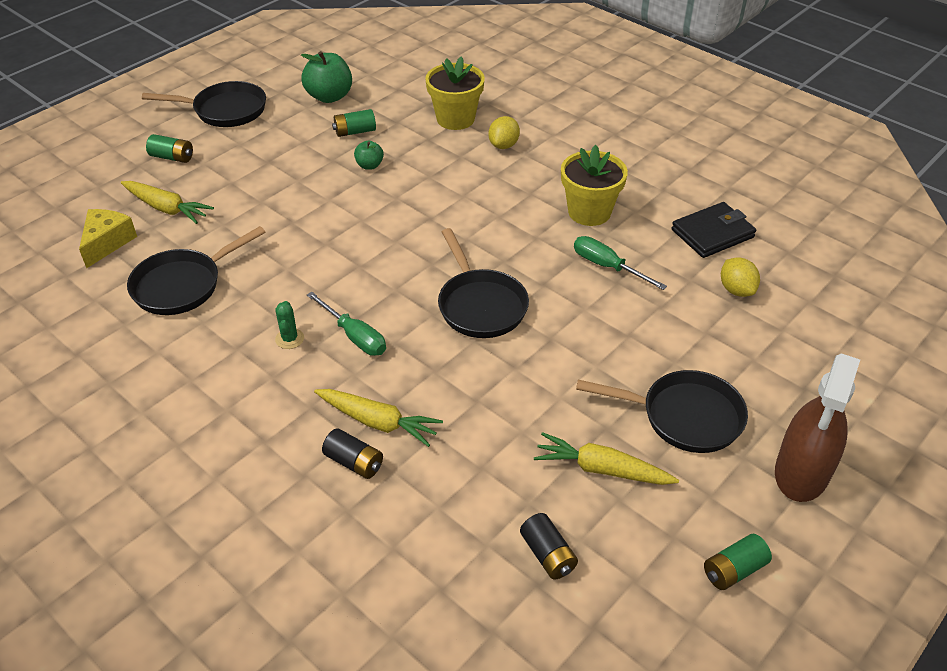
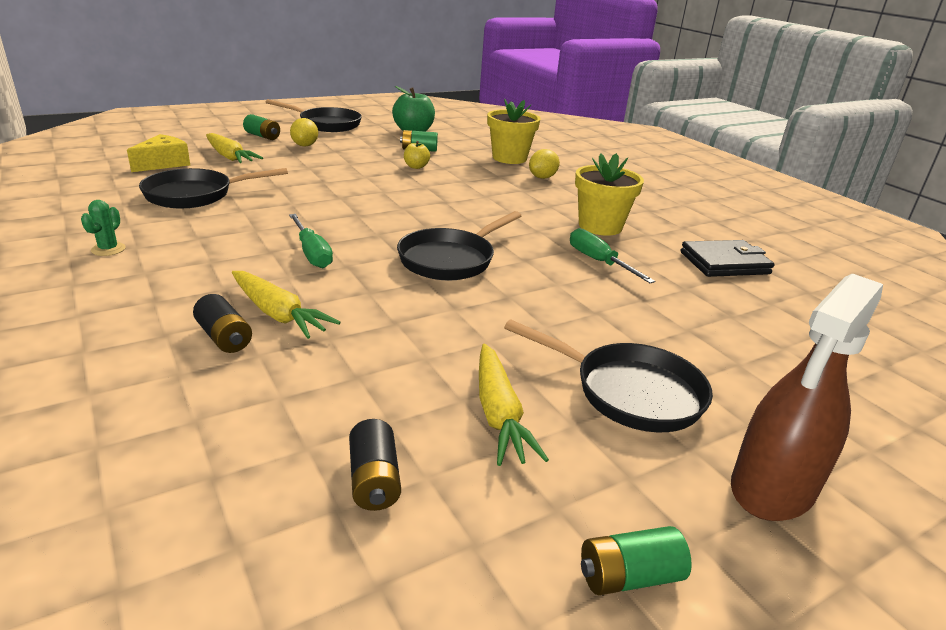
camera: 15 degrees right, 15 degrees down
(289, 339) = (251, 242): green cactus -> green cactus (108, 249)
(369, 165) = (416, 167): green apple -> yellow apple
(480, 305) = (450, 259): black pan -> black pan turned 45 degrees clockwise
(602, 469) = (499, 414): yellow carrot -> yellow carrot turned 135 degrees counterclockwise
(736, 290) = (737, 306): yellow lemon -> yellow lemon (305, 145)

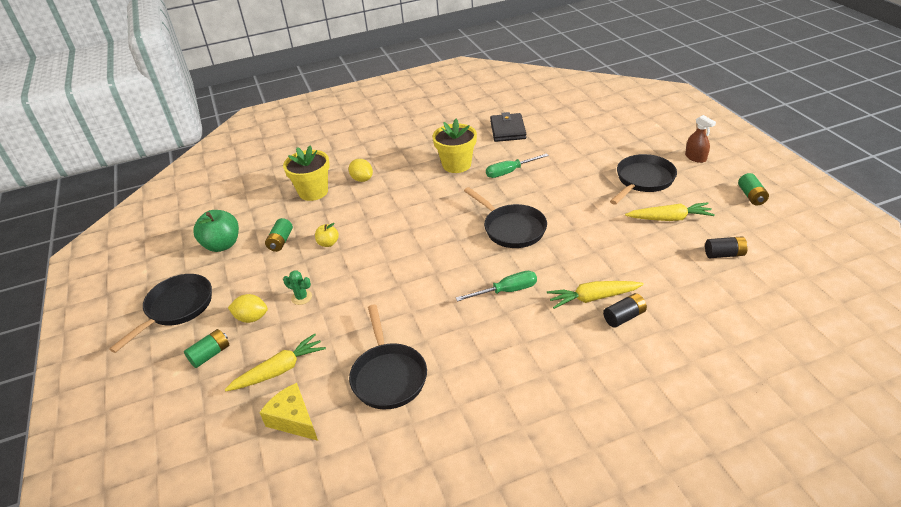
camera: 75 degrees left, 10 degrees up
(108, 249) = (507, 405): green cactus -> green cactus (301, 297)
(278, 314) = (593, 298): yellow carrot -> yellow carrot turned 150 degrees counterclockwise
(773, 487) = (695, 157): brown spray bottle -> brown spray bottle, size x0.53

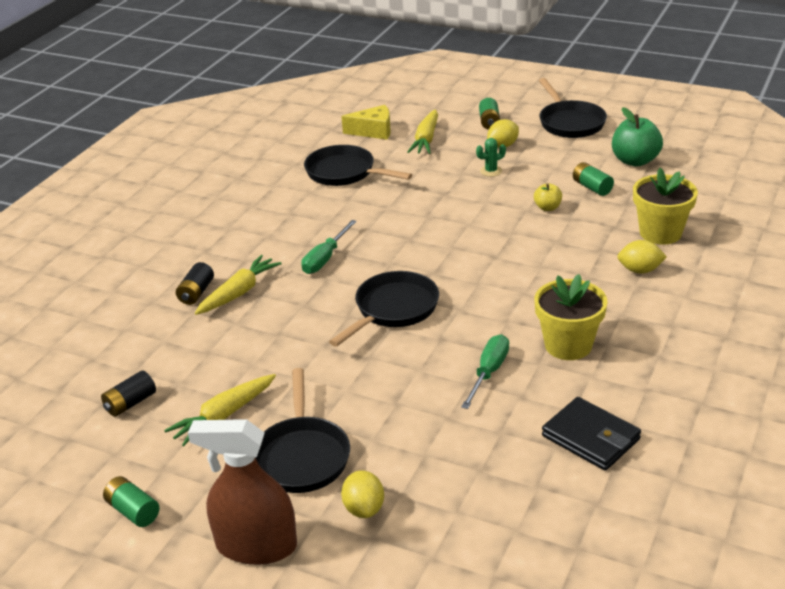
camera: 135 degrees right, 5 degrees down
(511, 228) = (393, 310): black pan -> black pan turned 120 degrees clockwise
(634, 149) = (364, 508): none -> yellow lemon
(695, 157) = (256, 545): brown spray bottle -> brown spray bottle, size x1.87

